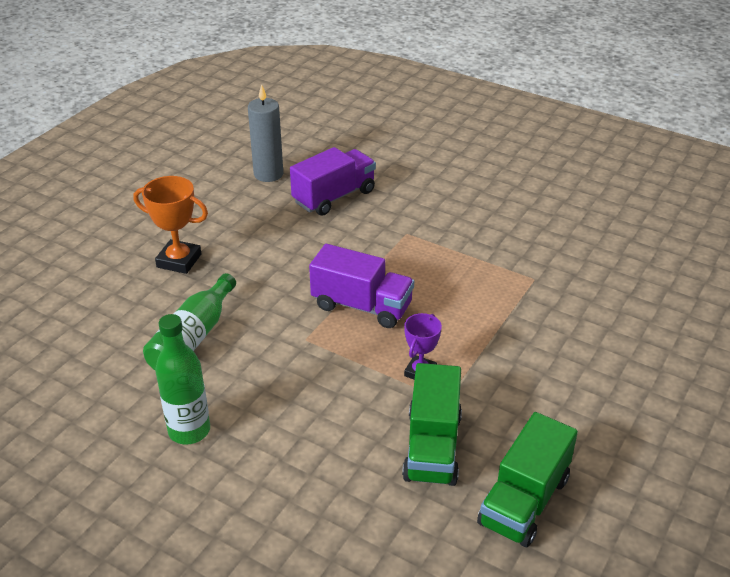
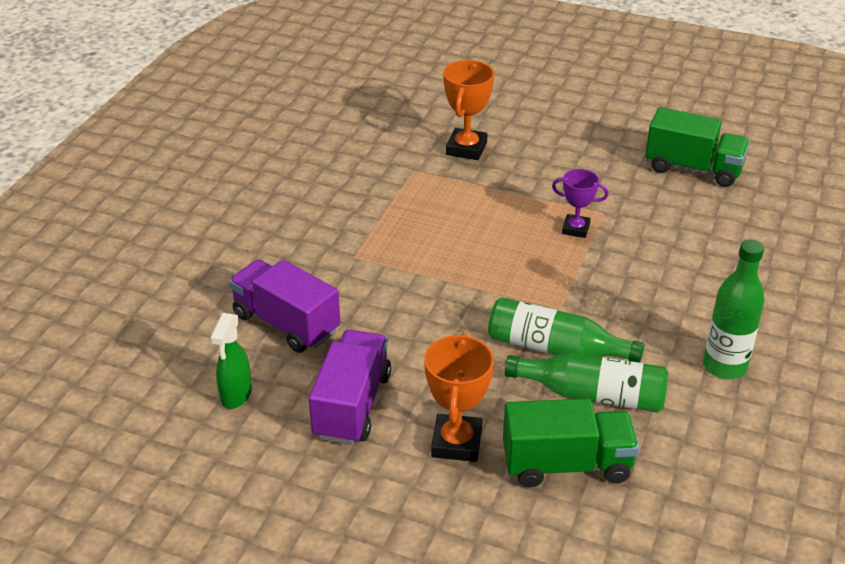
camera: 100 degrees left, 0 degrees up
(255, 326) = (555, 349): none -> green bottle
(268, 174) = (236, 395): grey candle -> green spray bottle
(362, 306) = (493, 275): purple truck -> purple truck (352, 405)
(432, 447) = (663, 215): green truck -> green truck (566, 464)
(572, 318) = (466, 148): none -> orange trophy

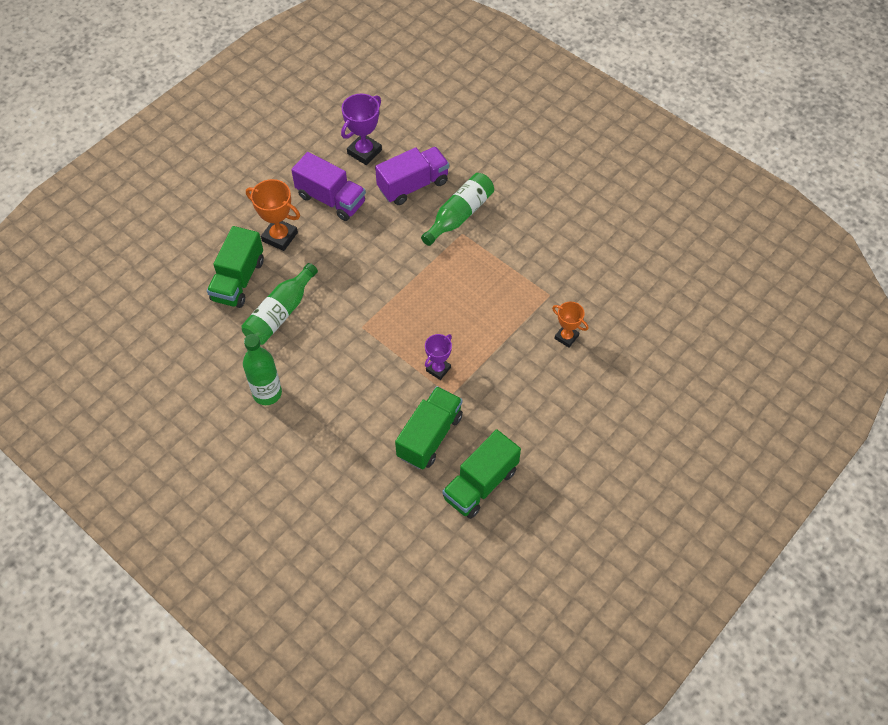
camera: 110 degrees right, 20 degrees up
(236, 395) = (364, 152): green spray bottle -> purple trophy
(466, 148) = (566, 337): orange trophy -> orange trophy, size x0.65
(555, 349) = (327, 309): green bottle -> green bottle (459, 215)
(667, 215) = (429, 436): none -> green truck

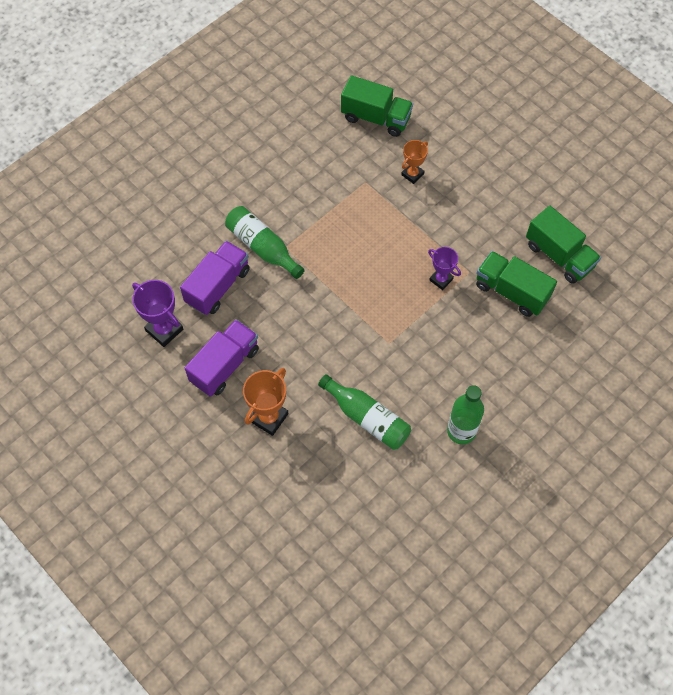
camera: 85 degrees left, 5 degrees up
(238, 280) = (321, 459): green truck -> green truck (376, 118)
(413, 185) = (218, 286): purple truck -> purple truck turned 60 degrees clockwise

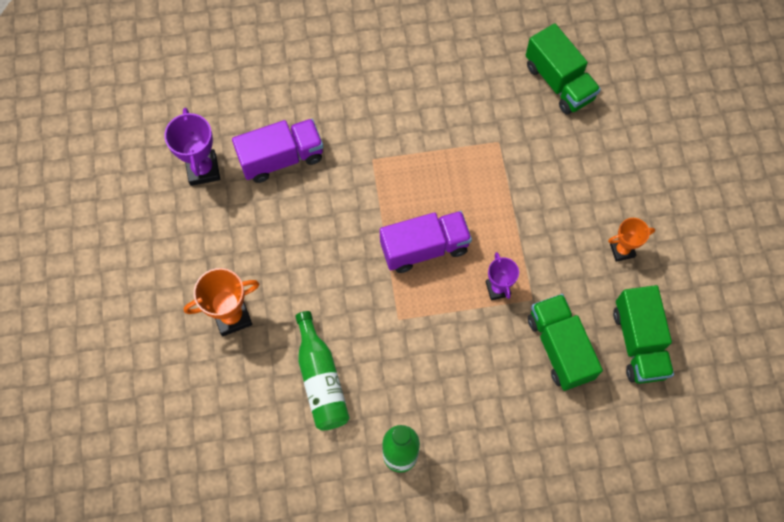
camera: 35 degrees right, 5 degrees up
(225, 365) = (230, 239): purple truck -> purple truck (424, 248)
(262, 247) = (350, 146): green bottle -> none
(412, 174) = (551, 163): orange trophy -> orange trophy (622, 250)

